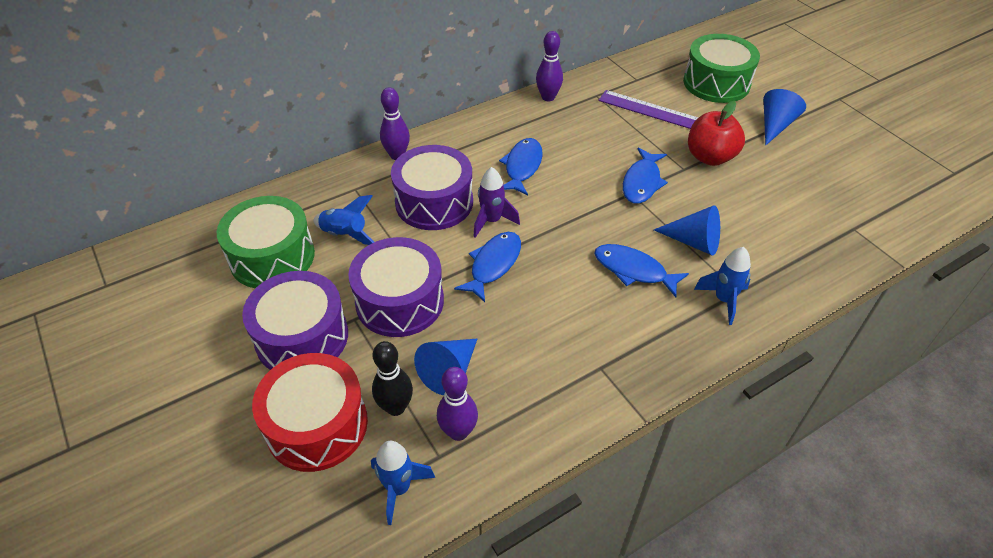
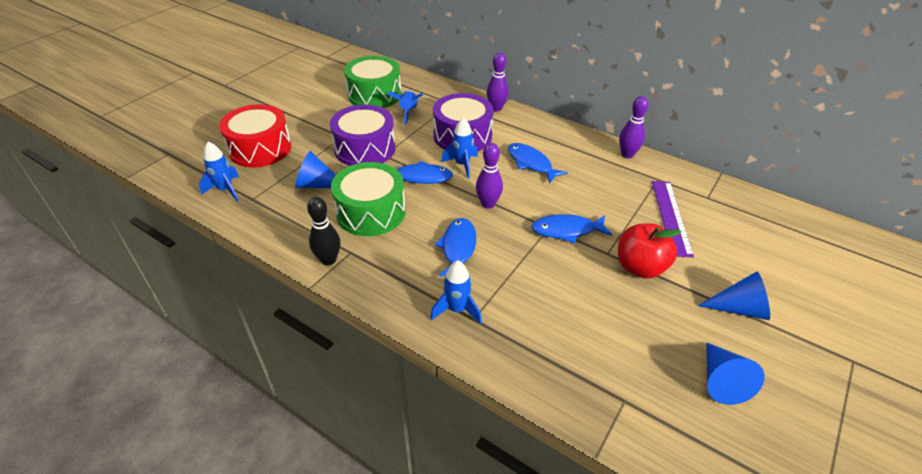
camera: 65 degrees right, 5 degrees down
(302, 337) = (319, 124): purple drum -> none
(396, 407) = (282, 172): black bowling pin -> black bowling pin (328, 260)
(458, 432) = (272, 201): purple bowling pin -> purple bowling pin (488, 204)
(492, 221) = (462, 165): purple rocket -> blue rocket
(522, 167) = (531, 163): blue fish -> blue fish turned 120 degrees counterclockwise
(693, 242) = (516, 277): blue cone -> blue cone (721, 381)
(716, 83) = (763, 251): green drum -> green drum (371, 212)

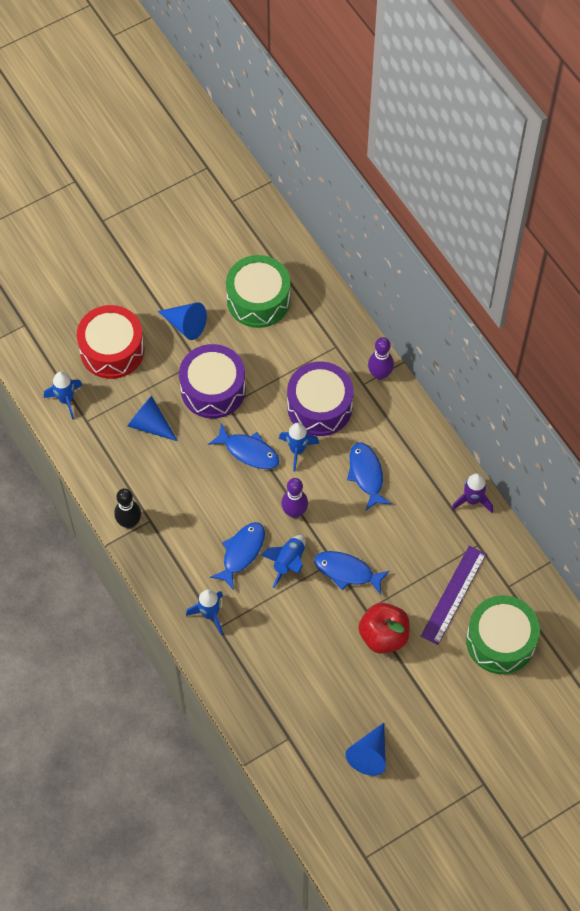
camera: 25 degrees right, 20 degrees up
(371, 212) = (185, 480): green drum -> green drum (500, 641)
(408, 112) = (281, 346): blue rocket -> blue rocket (288, 562)
(627, 155) = (472, 500): purple bowling pin -> purple rocket
(739, 308) = (434, 706): blue cone -> blue cone (185, 325)

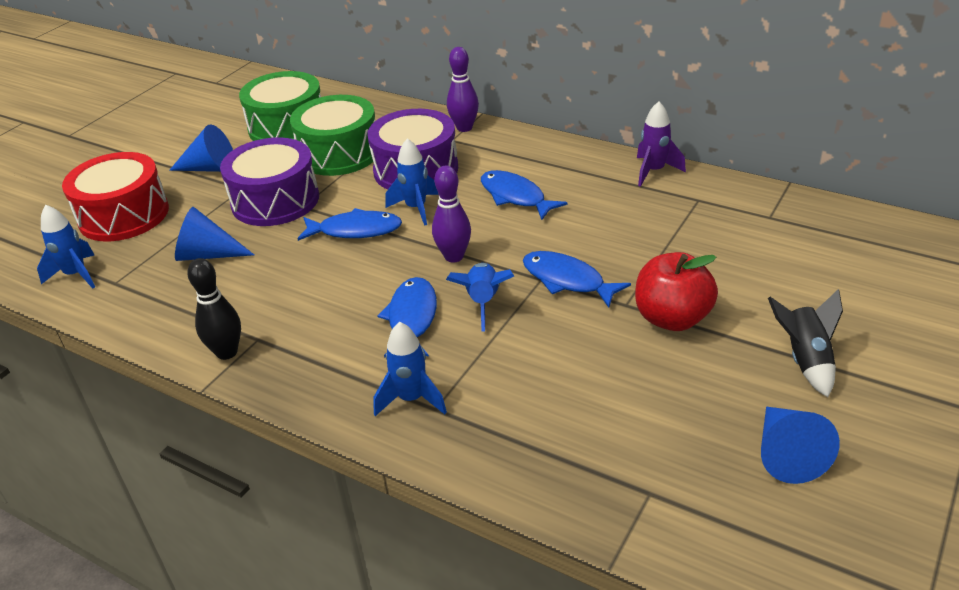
camera: 25 degrees left, 25 degrees down
(347, 572) = (567, 280): blue fish -> blue fish turned 45 degrees clockwise
(429, 705) = (805, 360): none -> black rocket
(453, 595) = (717, 248): purple ruler -> none
(500, 641) = (817, 263): green drum -> green drum (339, 153)

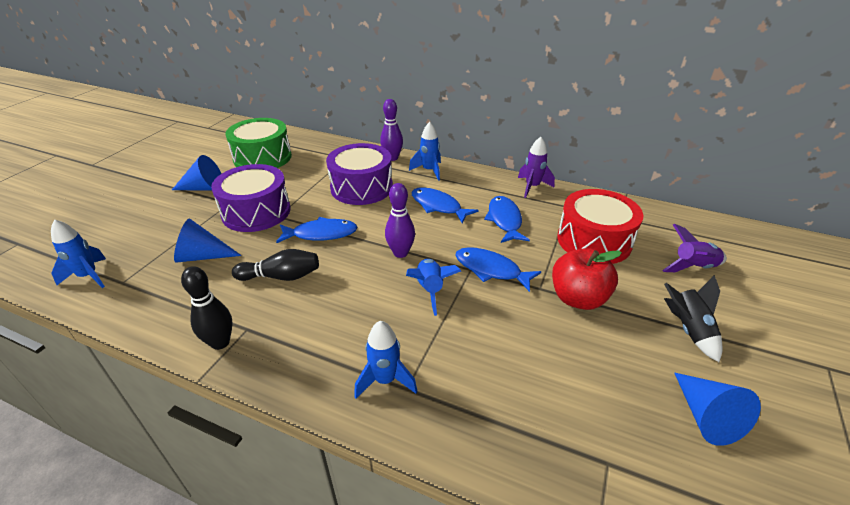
camera: 10 degrees left, 0 degrees up
(124, 215) = (133, 225): red drum -> red drum (594, 241)
(301, 281) = (281, 276): none -> black bowling pin
(339, 153) = (303, 176): green drum -> none
(412, 318) = (375, 306): blue fish -> blue fish (504, 220)
(416, 208) = (366, 216): blue rocket -> blue rocket (429, 171)
(845, 285) = (692, 267): none -> purple rocket

